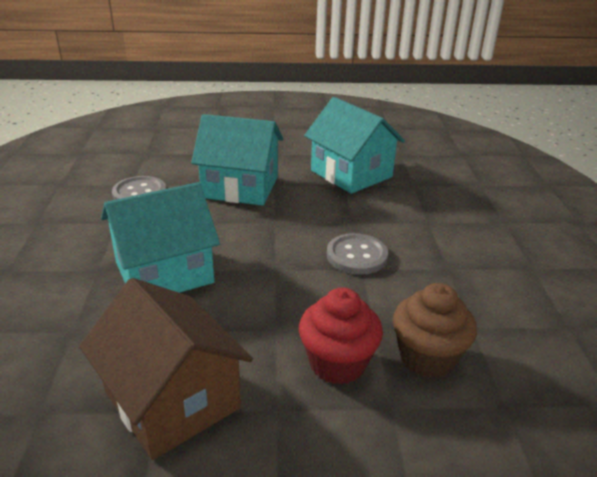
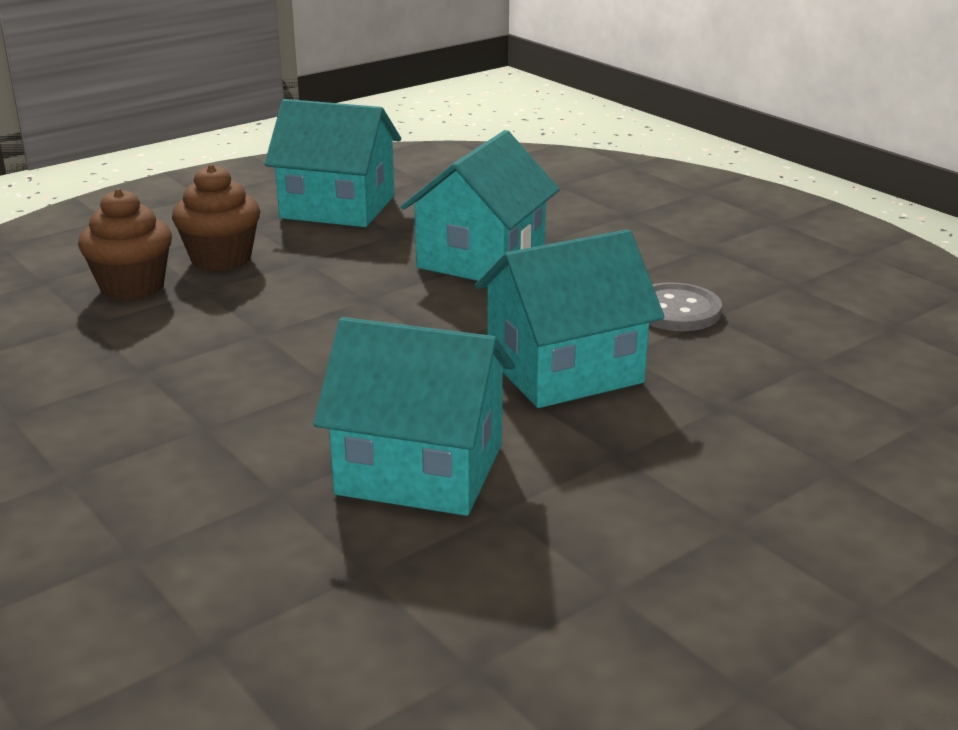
camera: 145 degrees right, 5 degrees down
(172, 400) = (337, 207): brown house -> turquoise house
(337, 363) = (221, 259): red cupcake -> brown cupcake
(356, 256) = (281, 343): grey button -> none

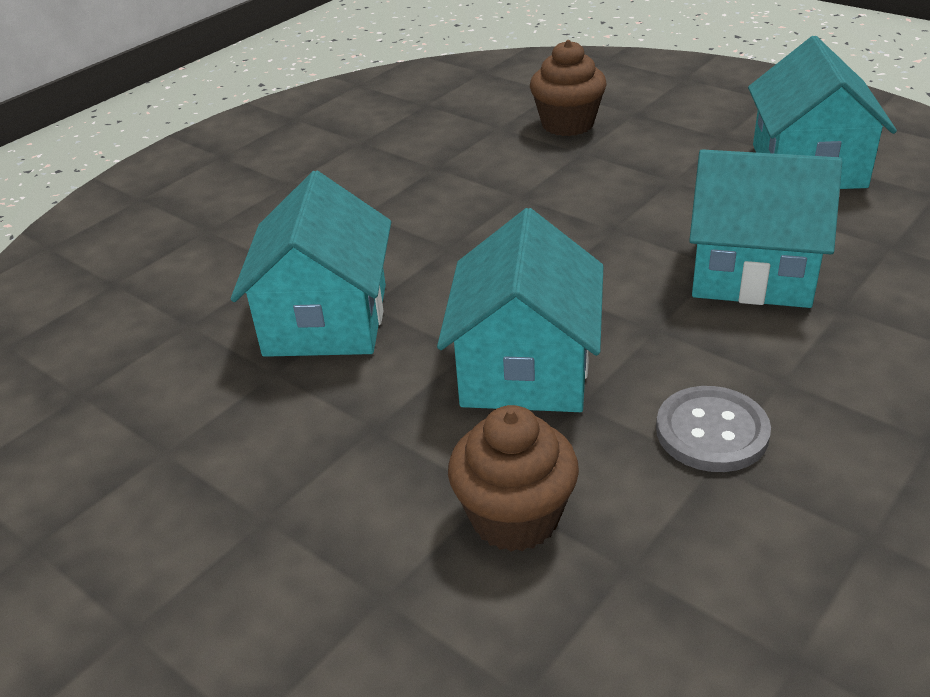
camera: 80 degrees right, 10 degrees up
(221, 259) = (644, 143): brown cupcake -> brown cupcake (515, 518)
(564, 370) = (525, 368): turquoise house -> turquoise house turned 45 degrees clockwise

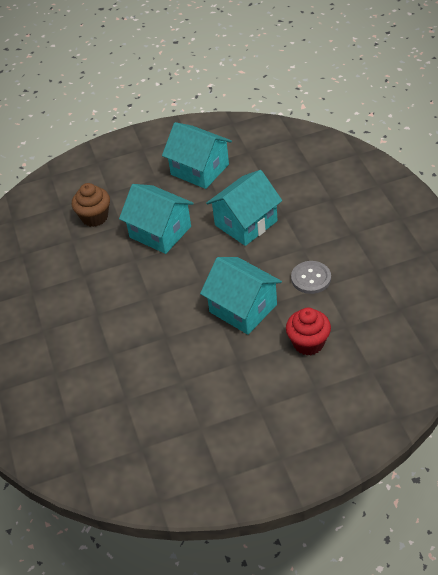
camera: 55 degrees left, 10 degrees up
(326, 319) = (163, 353): turquoise house -> turquoise house (160, 232)
(515, 518) = (308, 343): brown cupcake -> red cupcake

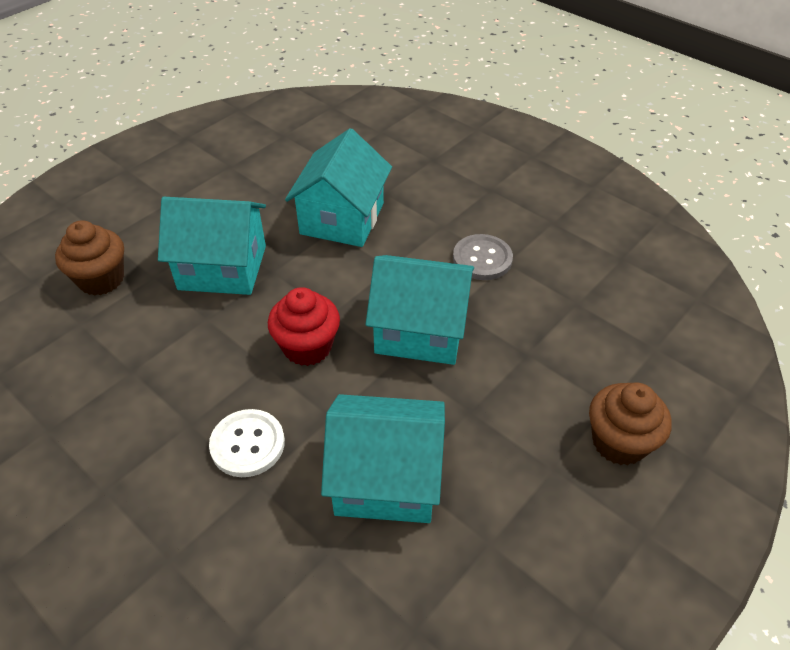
camera: 35 degrees left, 0 degrees up
(117, 334) = (247, 444): none -> white button
(199, 169) = (230, 172): turquoise house -> turquoise house (386, 478)
(305, 410) = (619, 442): none -> brown cupcake
(308, 343) = (546, 344): red cupcake -> red cupcake (307, 347)

